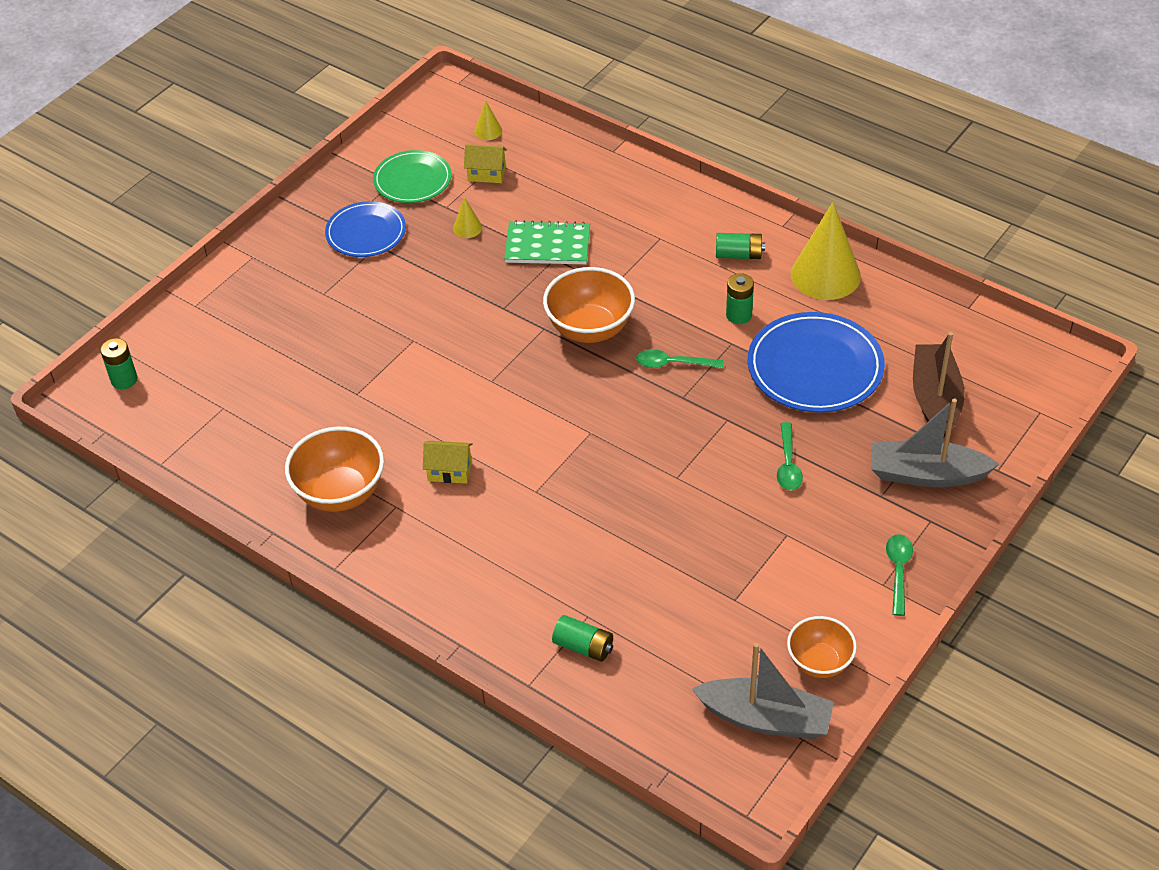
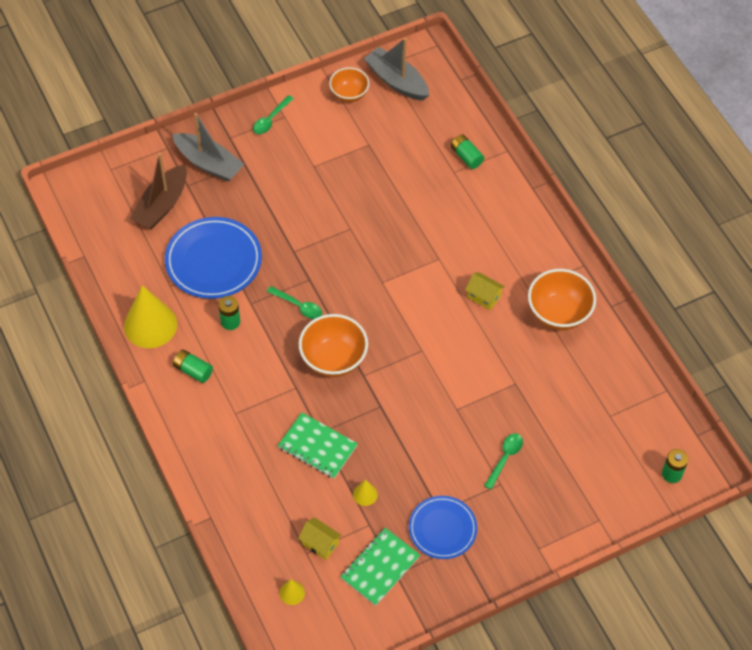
camera: 155 degrees left, 10 degrees up
(412, 180) = (380, 567): green plate -> green notebook
(788, 464) = (280, 206): green spoon -> green spoon (505, 458)

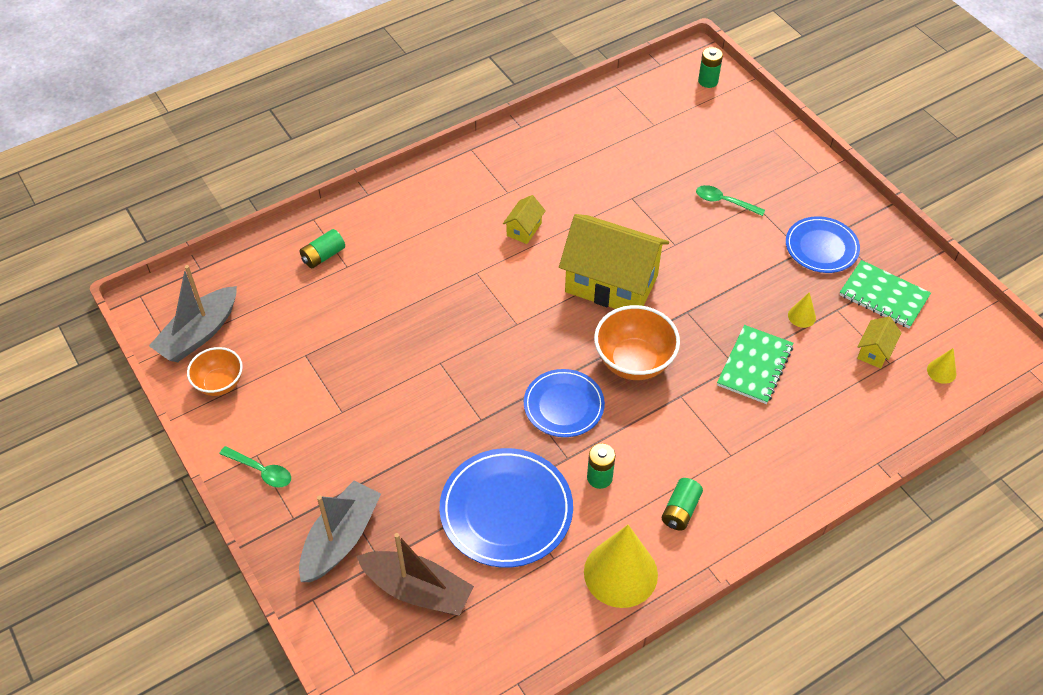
camera: 95 degrees left, 5 degrees down
(298, 306) = (563, 405): green spoon -> blue plate
(416, 354) = (611, 284): none -> yellow house
(558, 313) = (537, 167): orange bowl -> none

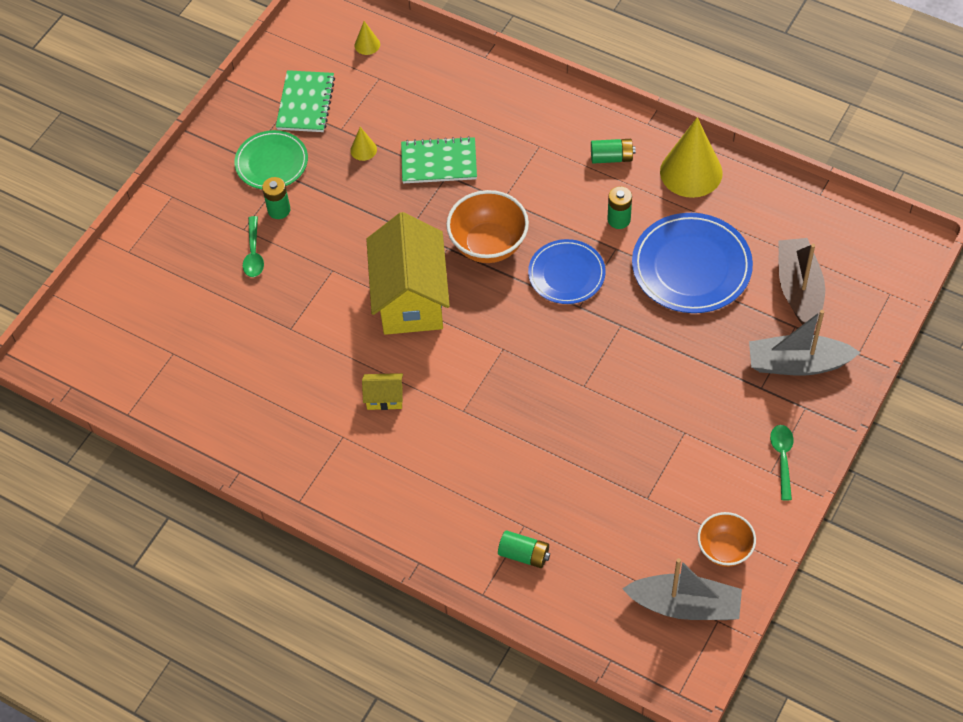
camera: 115 degrees left, 5 degrees up
(708, 81) = (78, 333): green battery -> green battery (279, 210)
(821, 247) = (271, 162): blue plate -> green plate
(874, 351) = (372, 91): yellow house -> none

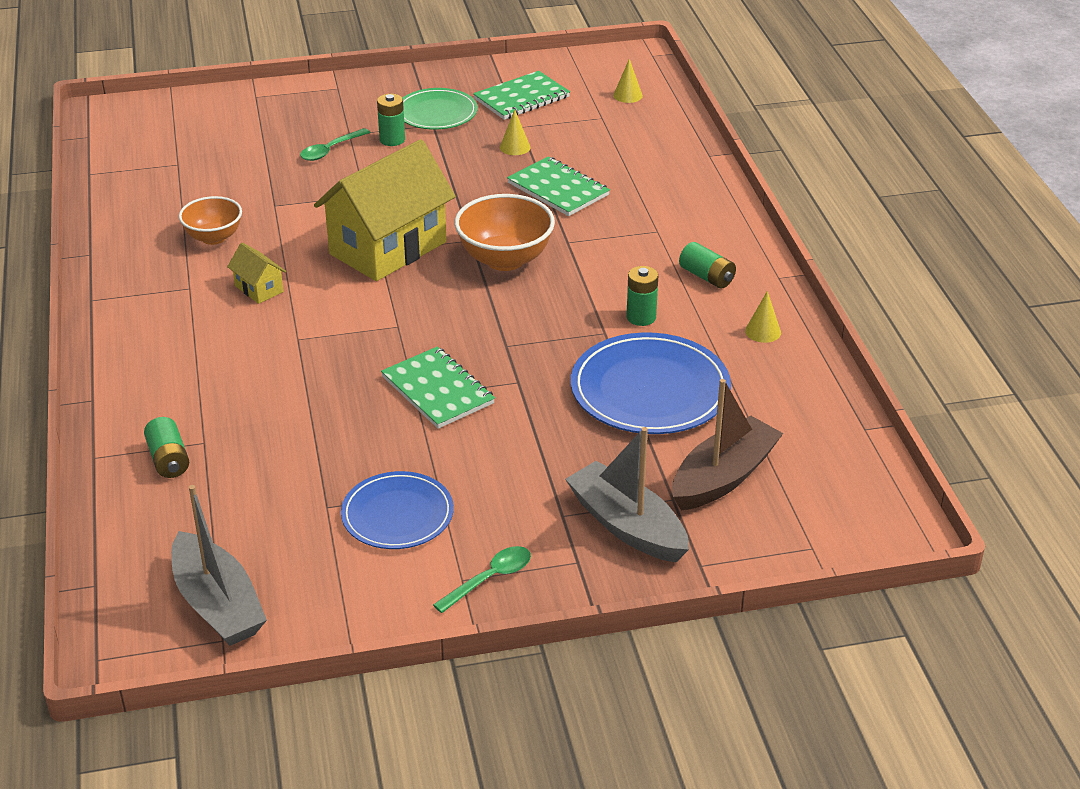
camera: 45 degrees right, 20 degrees down
(566, 274) = (533, 319): blue plate -> blue plate (397, 514)
(590, 371) = (437, 390): none -> green notebook
(691, 172) = (763, 331): yellow cone -> yellow cone, size x0.44
(724, 549) = (321, 596): orange bowl -> orange bowl (214, 237)

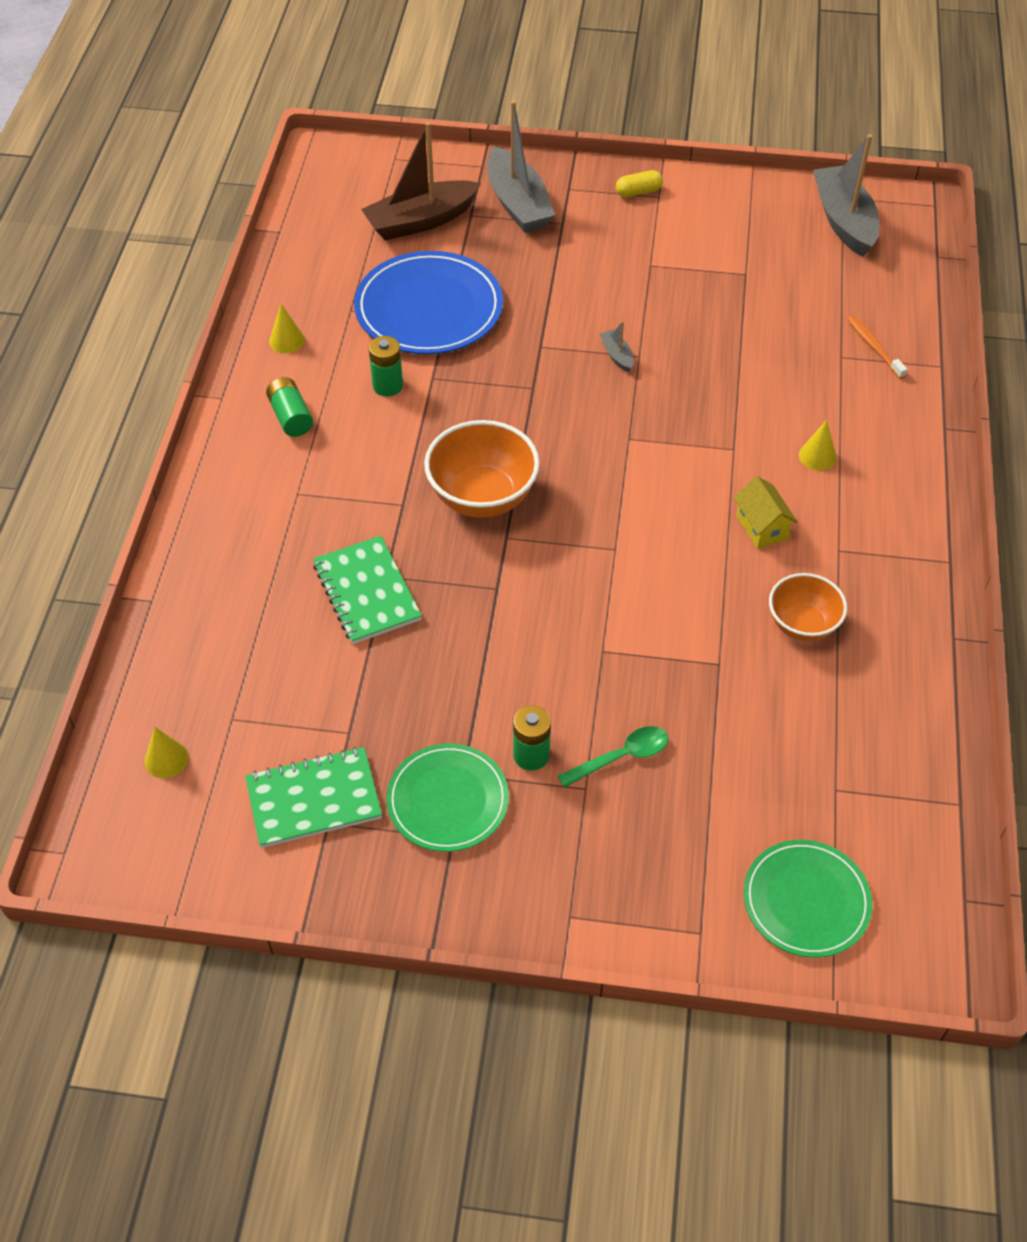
camera: 160 degrees left, 15 degrees up
(168, 460) = (874, 347): green battery -> orange toothbrush
(192, 118) = (806, 901): none -> green plate
(388, 248) = (603, 550): yellow house -> none
(397, 514) = (690, 253): blue plate -> none
(437, 390) = (617, 355): green notebook -> grey boat
(489, 579) = (638, 192): green spoon -> yellow capsule
(515, 147) = (378, 689): yellow cone -> yellow cone (817, 456)

